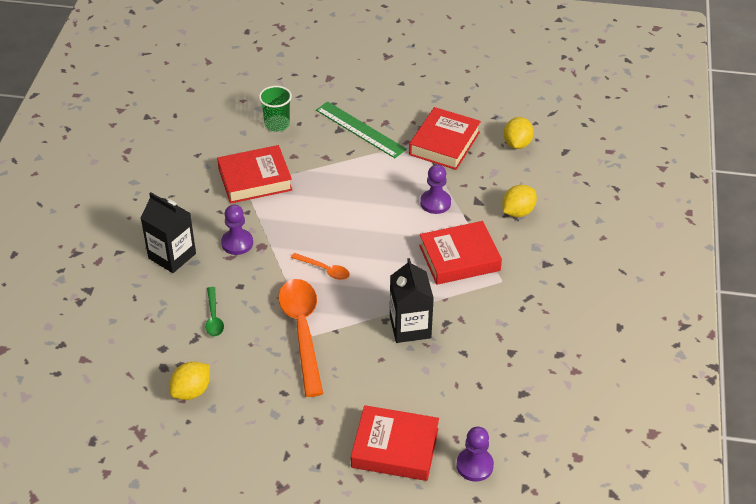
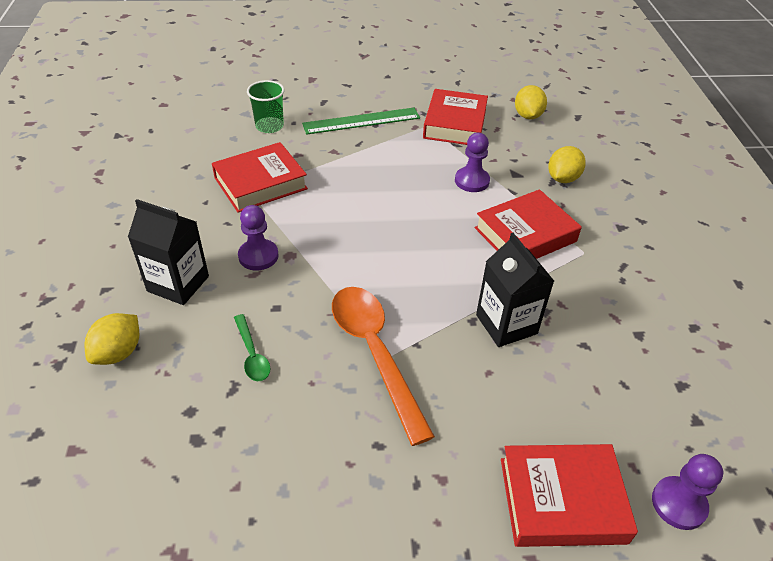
camera: 15 degrees left, 0 degrees up
(191, 391) = (246, 470): yellow lemon -> yellow lemon (118, 352)
(324, 269) = (375, 271): orange spoon -> none
(360, 129) = (361, 121): green ruler -> green ruler turned 45 degrees counterclockwise

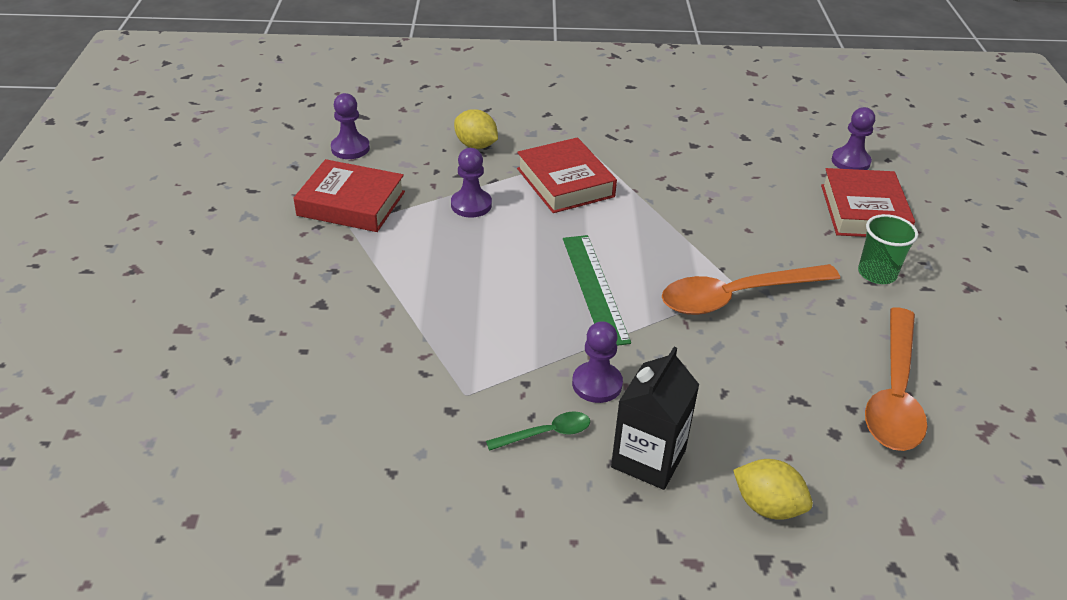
camera: 85 degrees left, 5 degrees down
(237, 473) = (894, 393): none -> orange spoon
(252, 354) = (752, 386): green spoon -> green spoon (546, 433)
(260, 183) = (448, 384): red book -> none
(269, 126) = (306, 377): green cup -> green cup (877, 273)
(361, 121) = (321, 282): green ruler -> green ruler (595, 288)
(506, 324) = (689, 212): black carton -> none
(528, 116) = (350, 148): yellow lemon -> purple pawn

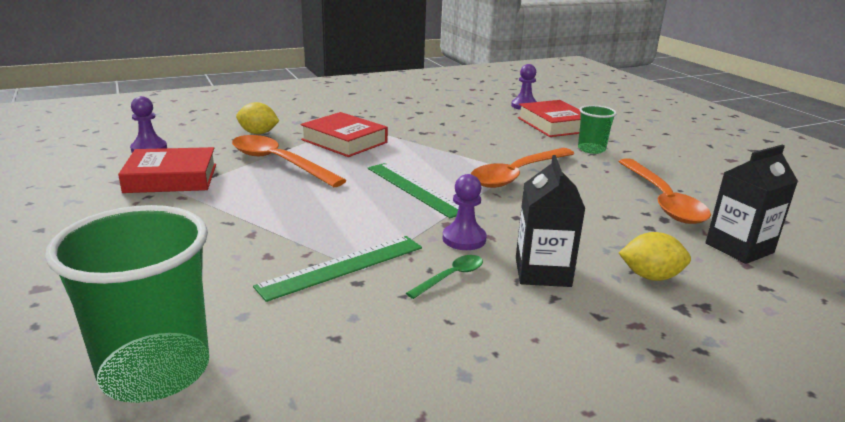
camera: 25 degrees left, 15 degrees down
(232, 456) = (155, 370): none -> green cup
(448, 384) = (342, 266): none -> green ruler
(471, 205) = (279, 163): purple pawn -> orange spoon
(923, 501) = (739, 248): none -> black carton

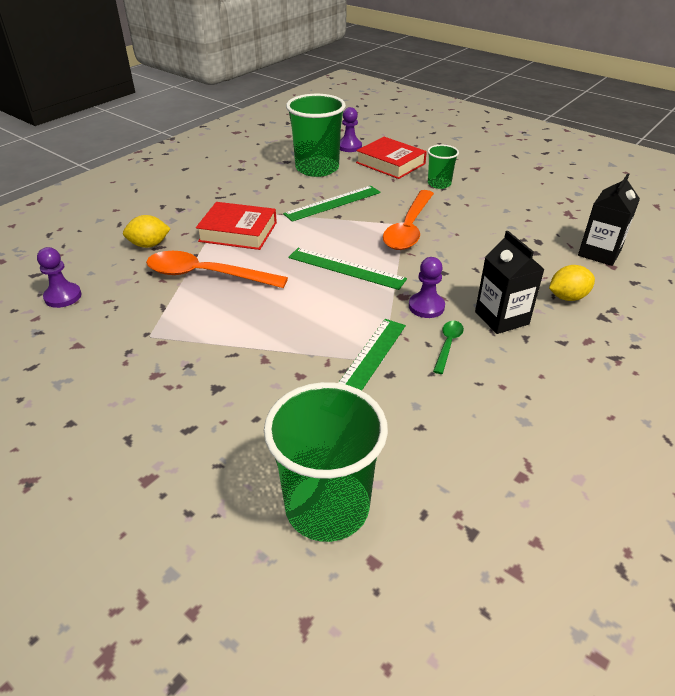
camera: 25 degrees left, 15 degrees up
(171, 178) = (127, 324): red book -> none
(459, 140) = (333, 203): none -> green ruler
(473, 114) = (317, 168): none -> green cup
(662, 200) = (524, 223): orange spoon -> none

